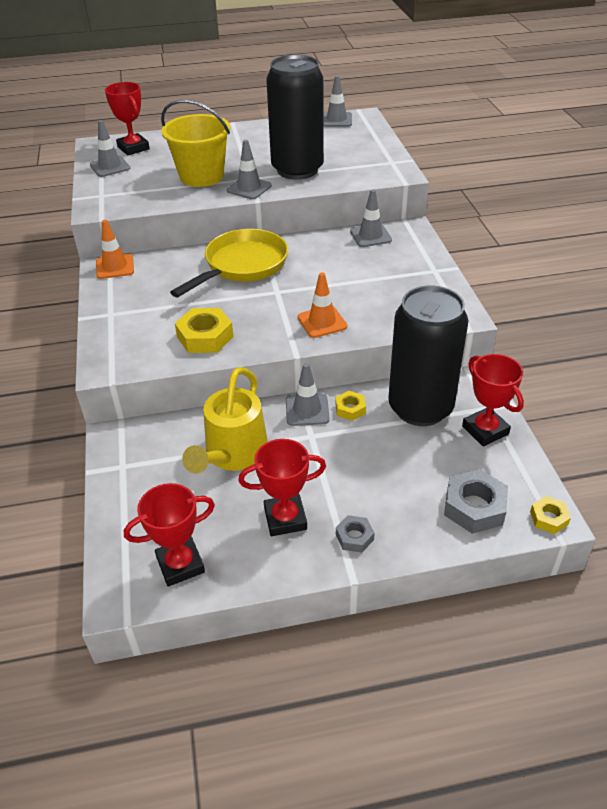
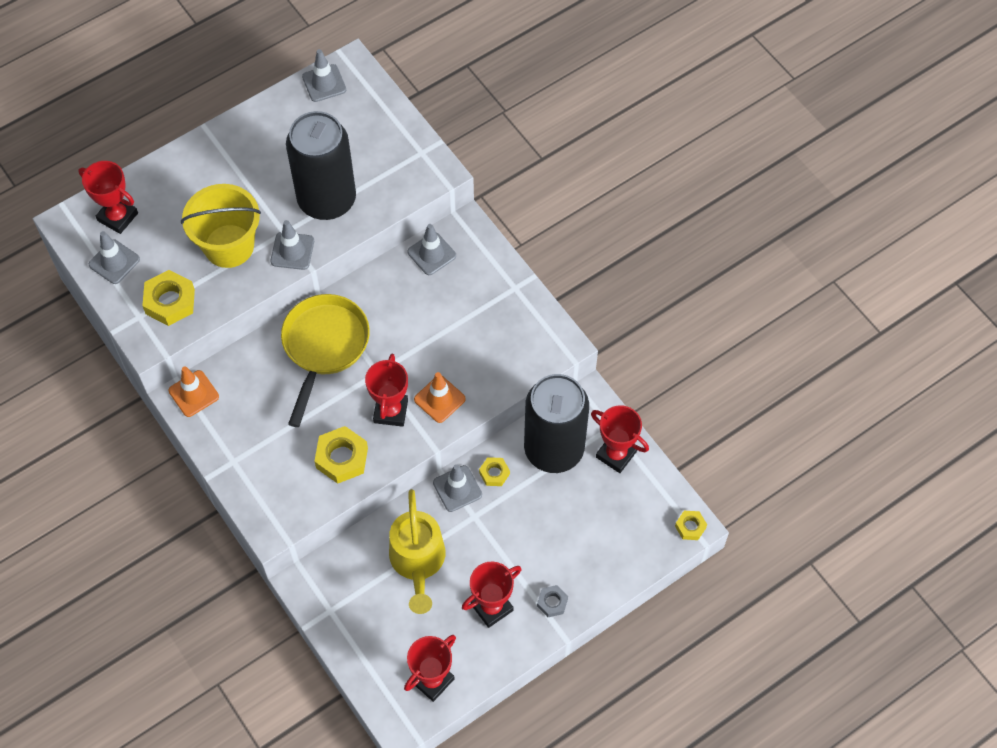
camera: 25 degrees left, 20 degrees up
(131, 193) = (170, 302): none -> yellow nut
(271, 318) = (391, 411): none -> red trophy
(474, 507) = (632, 538): grey nut -> none

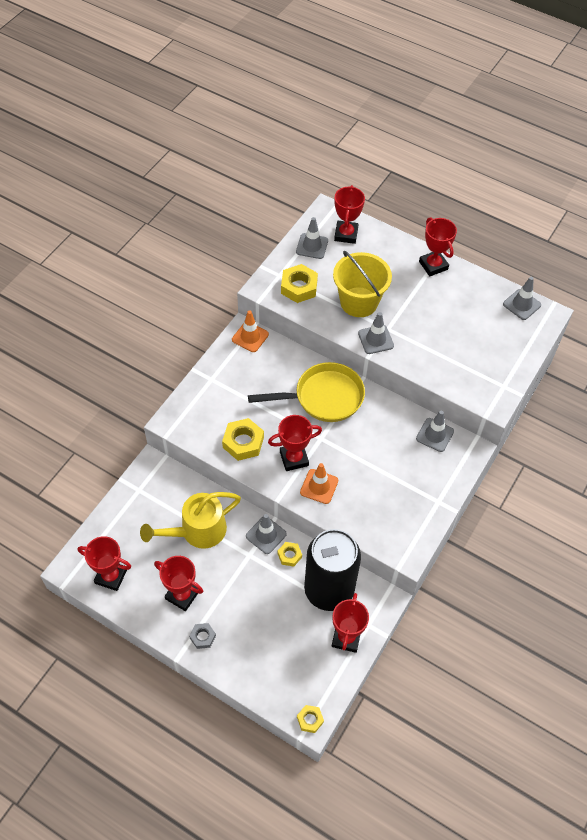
camera: 65 degrees right, 5 degrees down
(219, 145) = (433, 265): none -> red trophy
(327, 200) = (428, 343): black can -> none

